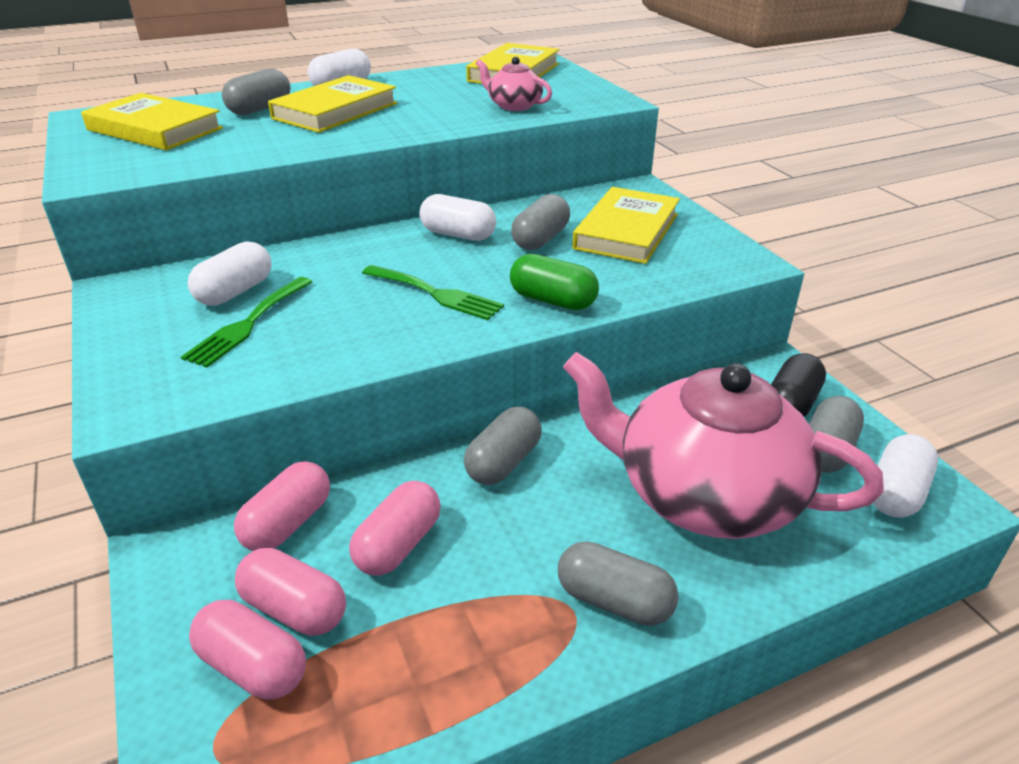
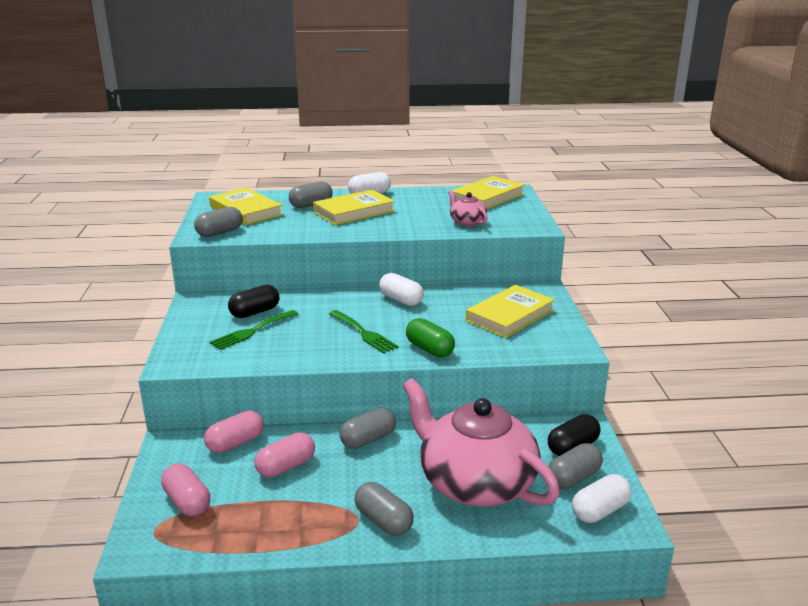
camera: 20 degrees right, 10 degrees down
(235, 292) = (255, 312): white capsule -> black capsule
(294, 609) = (219, 483): pink capsule -> none
(540, 239) = (450, 311): grey capsule -> grey capsule (219, 232)

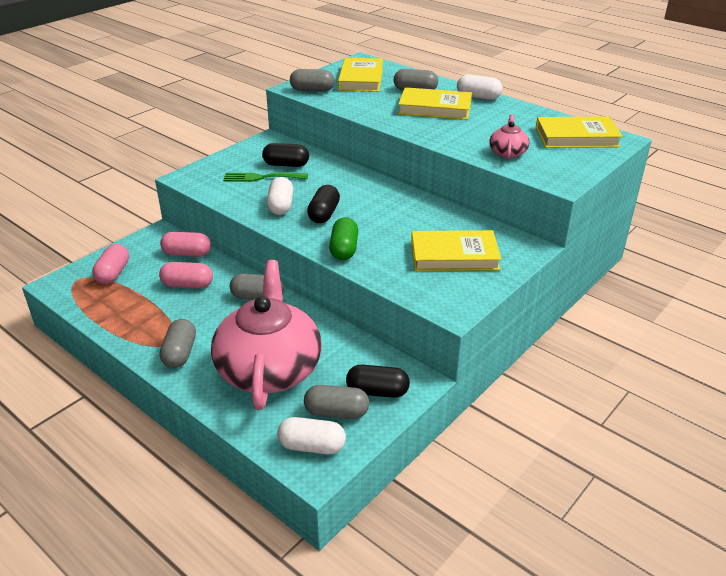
camera: 45 degrees right, 10 degrees up
(364, 333) = (324, 214): green fork -> black capsule
(401, 300) = (395, 202): white capsule -> white capsule (281, 206)

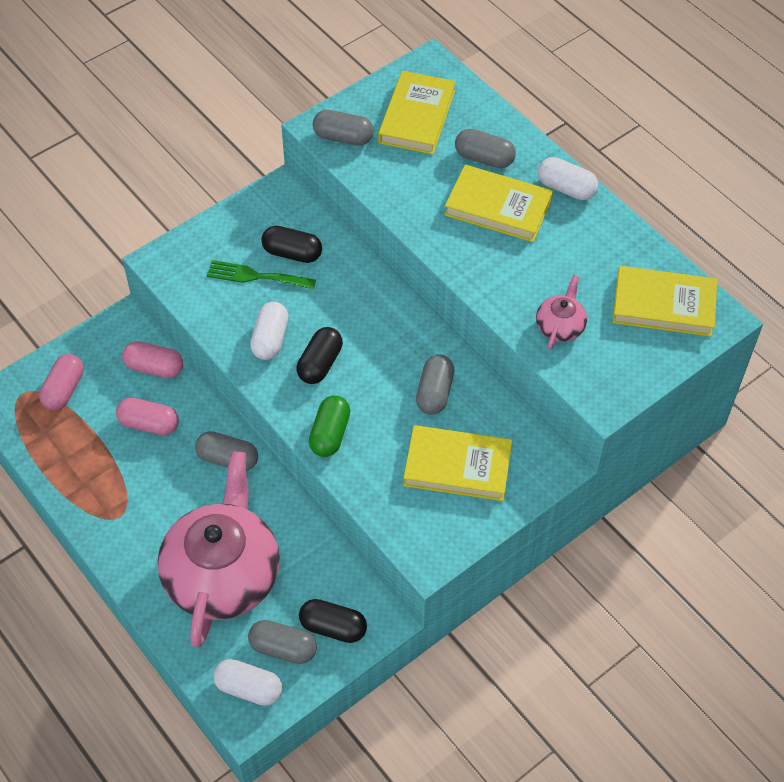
camera: 10 degrees right, 20 degrees up
(180, 353) = (129, 534): grey capsule -> grey capsule (434, 392)

